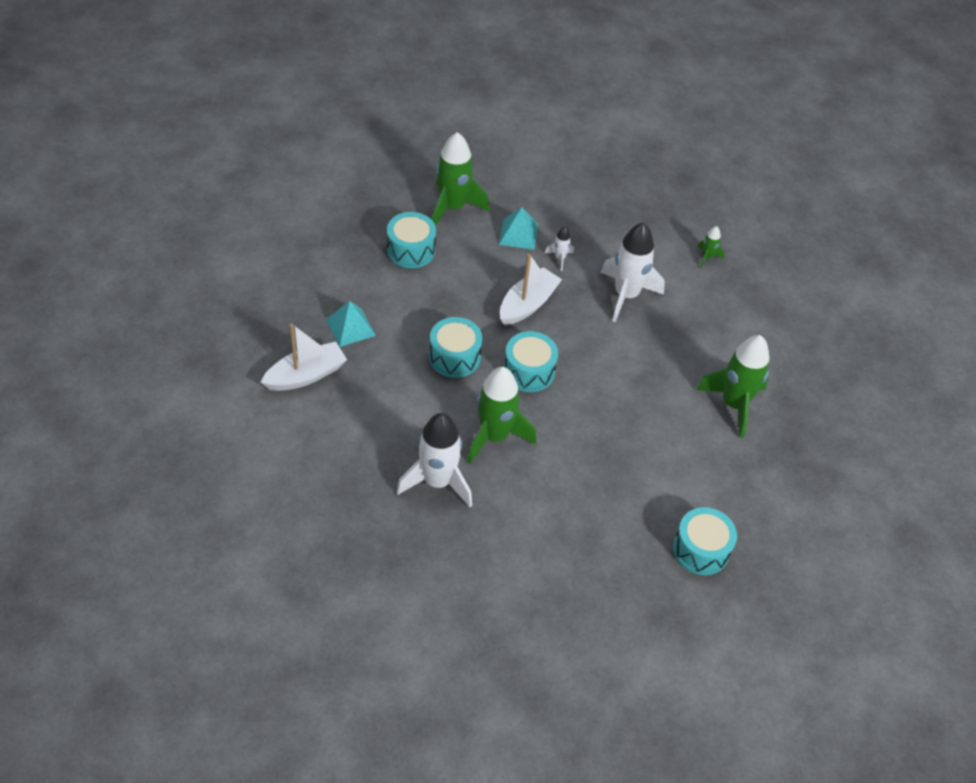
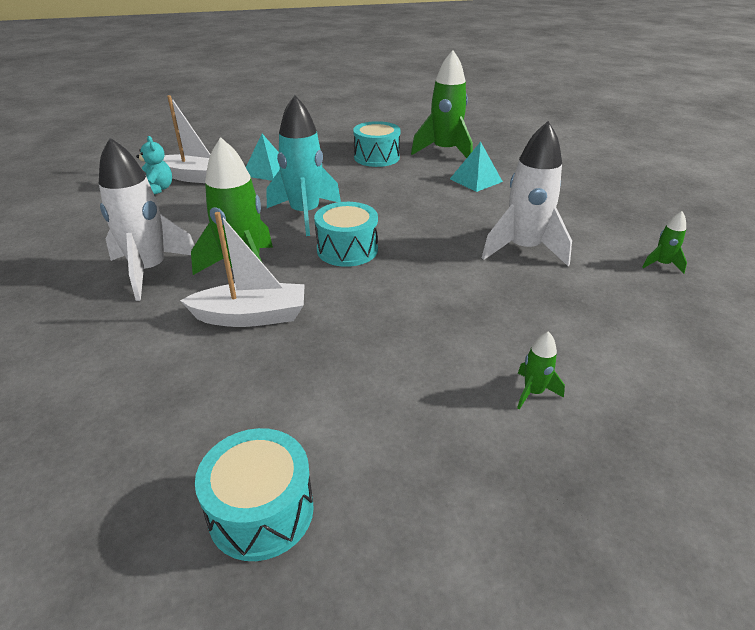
camera: 50 degrees right, 15 degrees down
(301, 410) = (157, 189): none -> turquoise teddy bear
(454, 357) = (305, 214): turquoise drum -> turquoise rocket
(528, 304) = (417, 215): white boat -> white boat (251, 316)
(559, 258) = (491, 204): white rocket -> none
(733, 404) = (533, 392): green rocket -> green rocket, size x0.45

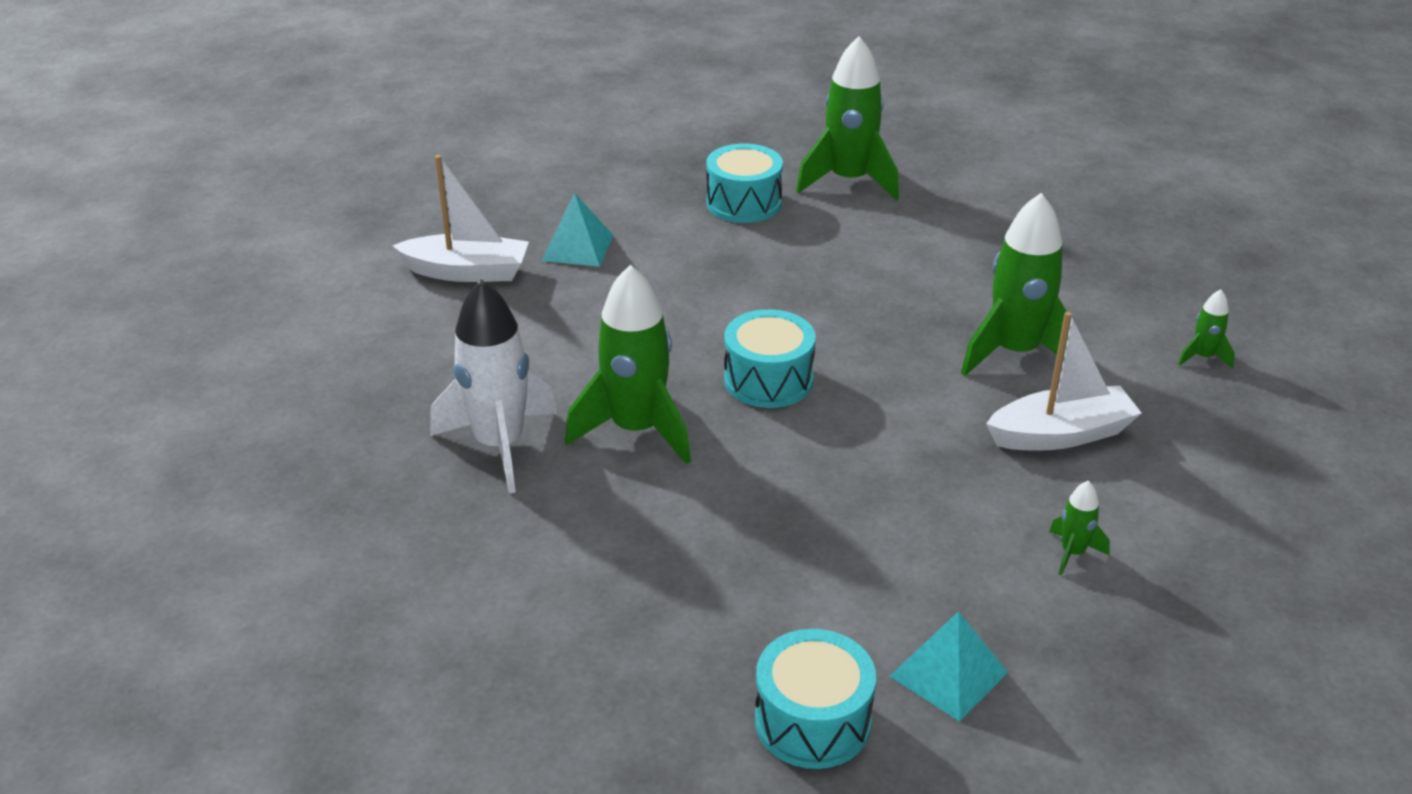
camera: 10 degrees left, 0 degrees up
(157, 189) = (420, 301): turquoise teddy bear -> none
(251, 316) = (683, 497): white boat -> white boat (1061, 434)
(305, 214) = (679, 325): turquoise rocket -> none
(475, 180) = (914, 235): turquoise pyramid -> turquoise pyramid (948, 674)
(523, 249) = (1015, 353): white rocket -> green rocket

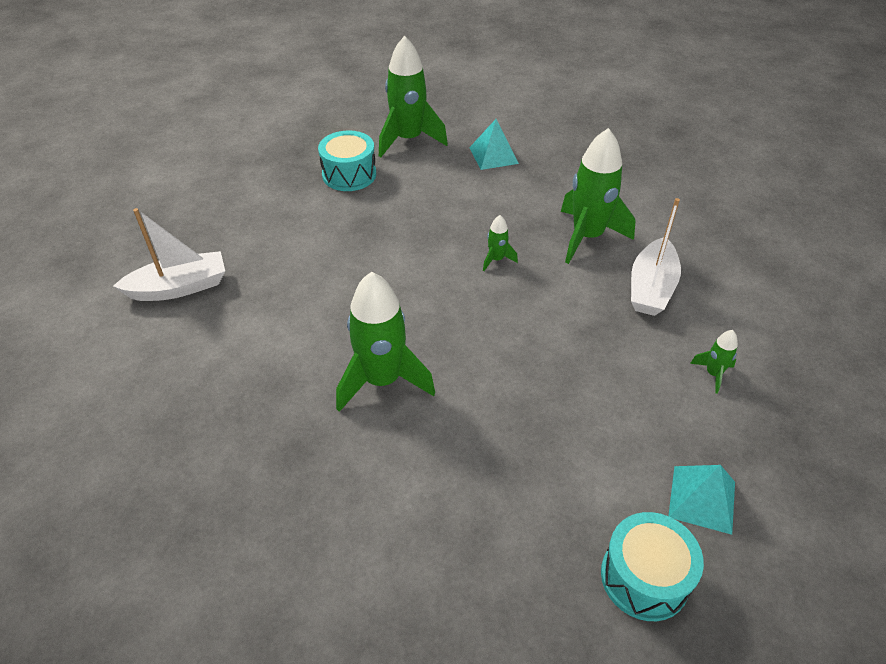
camera: 25 degrees left, 10 degrees up
(499, 445) = (289, 430): white rocket -> none
(577, 247) = (252, 242): turquoise pyramid -> turquoise pyramid (493, 155)
(768, 380) = (448, 308): turquoise drum -> none
(1061, 434) = (651, 288): white boat -> white boat turned 150 degrees clockwise
(1203, 357) = (692, 206): green rocket -> green rocket (496, 259)

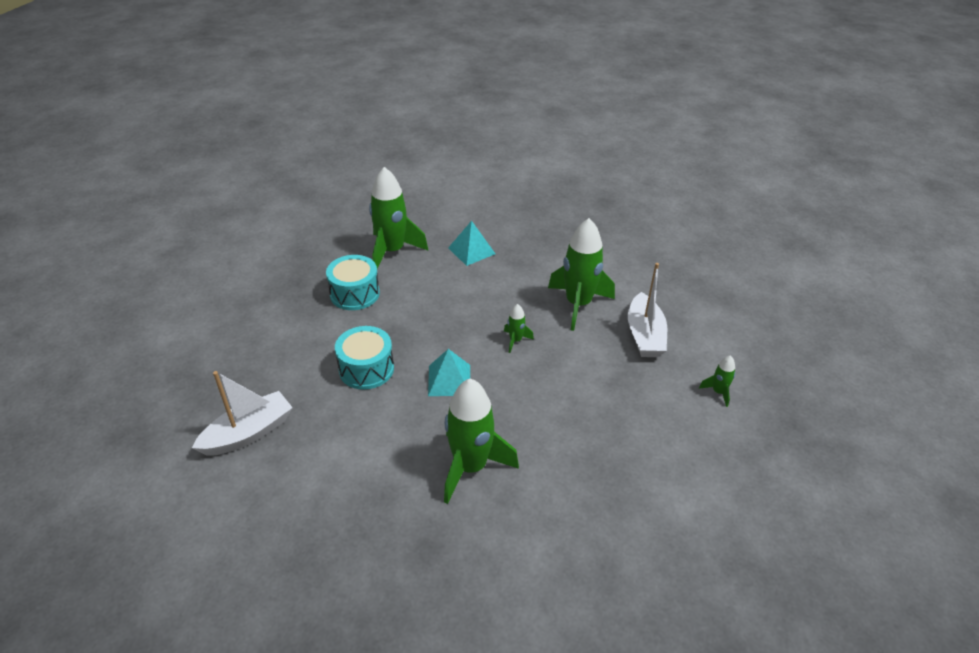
camera: 20 degrees left, 5 degrees down
(644, 577) = (738, 562): turquoise drum -> turquoise drum (366, 369)
(702, 499) = (752, 490): turquoise pyramid -> turquoise pyramid (449, 380)

